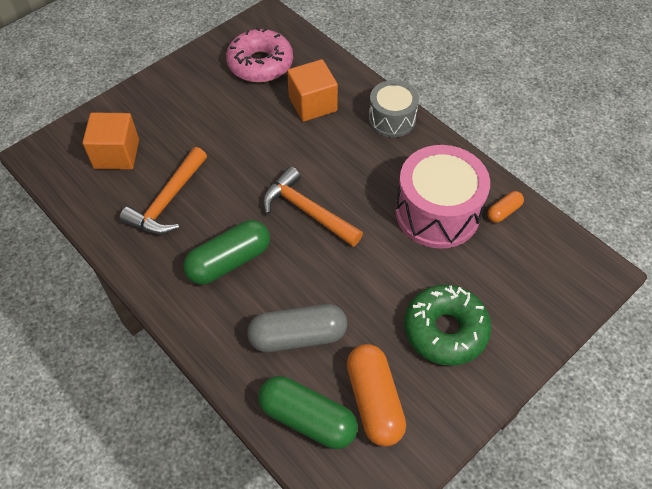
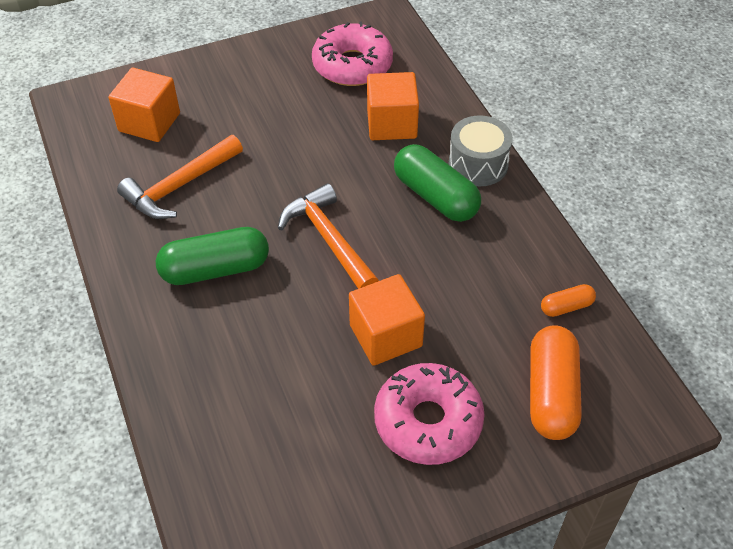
camera: 20 degrees right, 5 degrees down
(298, 336) = (252, 374): grey capsule -> none
(307, 419) = (220, 468): green capsule -> green capsule (435, 196)
(374, 401) = (305, 473): orange capsule -> orange capsule (551, 393)
(384, 274) = (385, 336): none -> orange cube
(437, 212) = (482, 285): pink drum -> none
(445, 330) = (428, 421): green donut -> pink donut

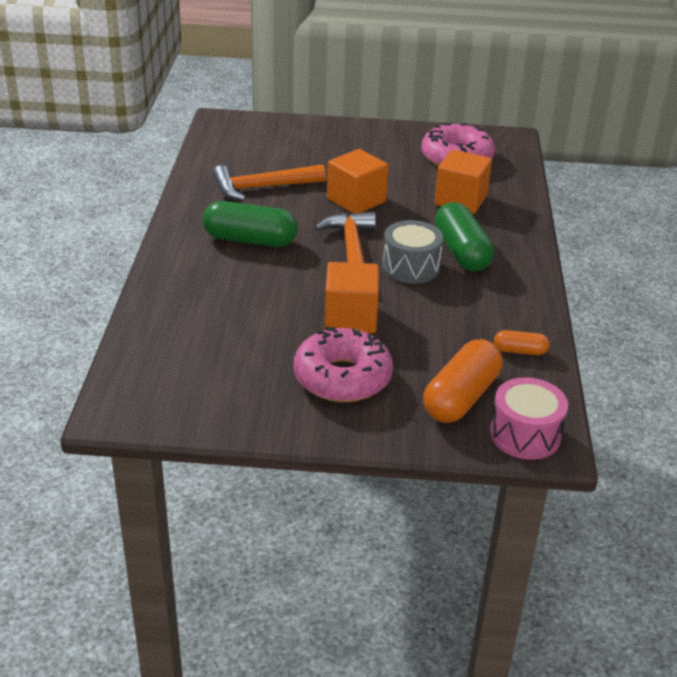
camera: 25 degrees right, 15 degrees down
(149, 122) = (269, 147): orange cube -> orange cube (356, 200)
(478, 164) = (515, 244): grey drum -> grey drum (411, 267)
(634, 414) = (525, 435): none -> pink drum

